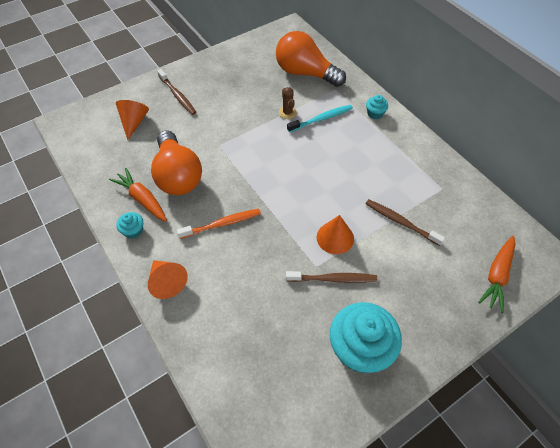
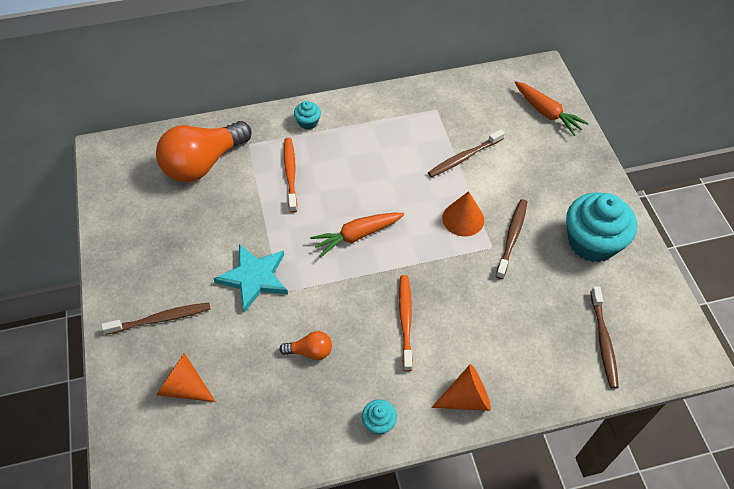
camera: 70 degrees left, 0 degrees up
(142, 199) = (331, 402): orange carrot -> orange carrot (356, 236)
(178, 175) = (310, 351): orange light bulb -> orange light bulb, size x0.44
(224, 128) = (254, 278): none -> turquoise star
(254, 379) = (603, 341): none -> brown toothbrush
(287, 113) = (262, 203): brown cactus -> none
(321, 119) = (290, 174): turquoise toothbrush -> orange toothbrush

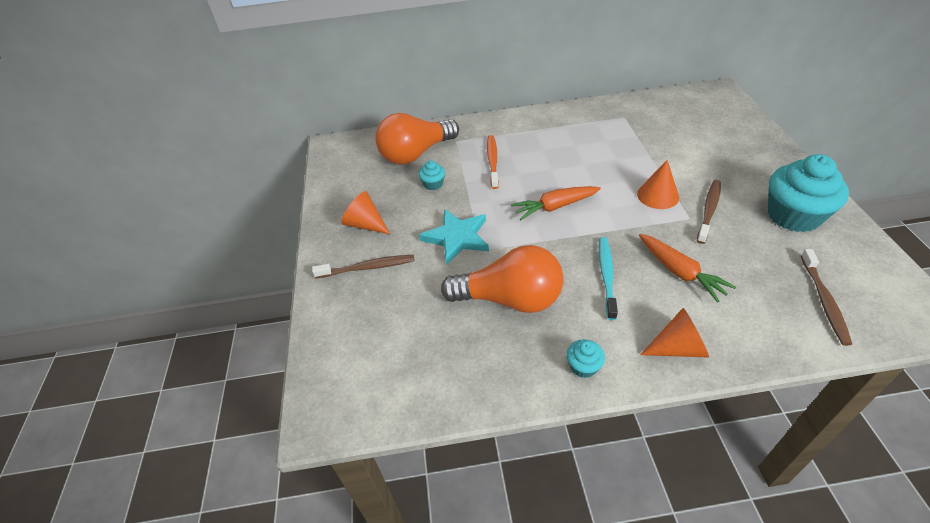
camera: 10 degrees right, 10 degrees down
(184, 387) = (384, 325): orange cone -> orange cone (366, 224)
(308, 122) = (508, 126): turquoise cupcake -> turquoise cupcake (433, 184)
(310, 351) = (510, 299): orange light bulb -> orange light bulb, size x2.26
(405, 321) = (606, 276): orange toothbrush -> turquoise toothbrush
(464, 157) = (654, 150): brown toothbrush -> none
(547, 113) = (729, 119): orange carrot -> orange carrot (680, 272)

